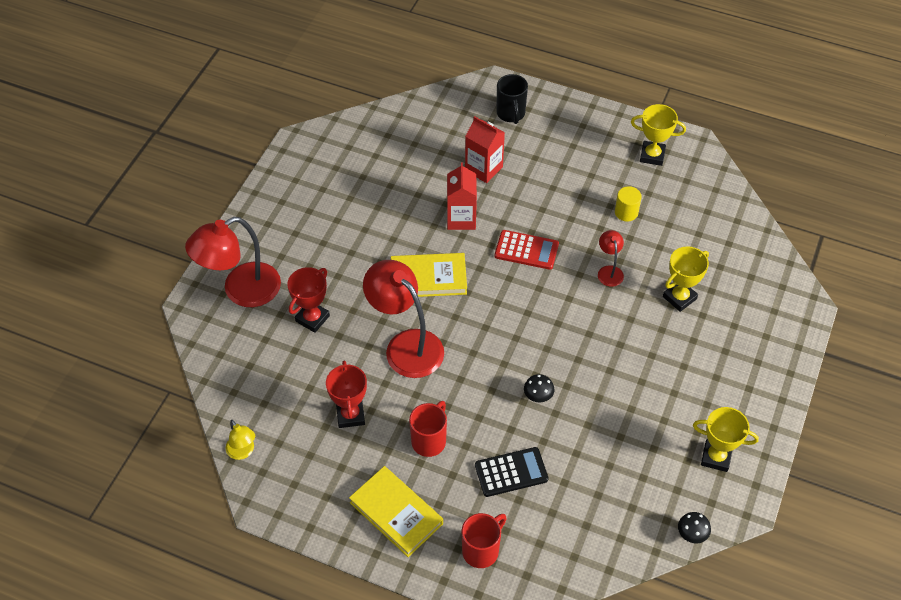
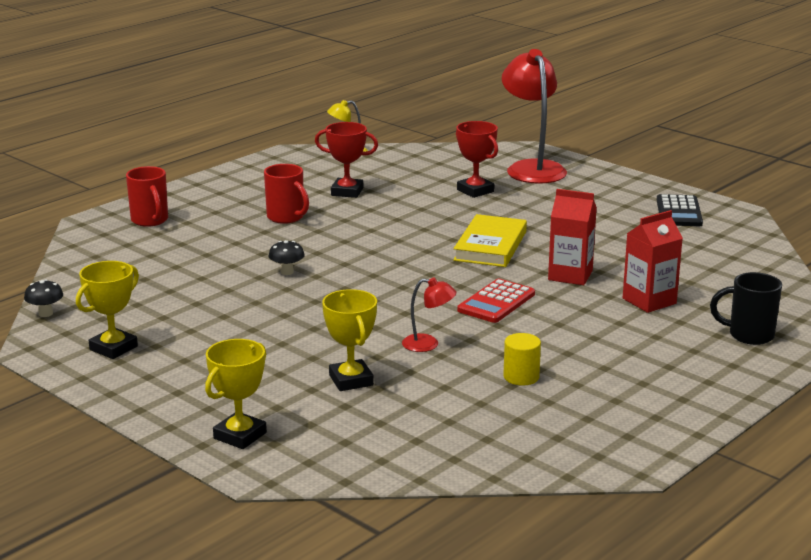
camera: 110 degrees right, 30 degrees down
(396, 513) = (226, 195): yellow book -> none
(406, 345) = (408, 224): red lamp -> none
(511, 472) = (213, 245): black calculator -> black calculator (678, 212)
(652, 155) = (622, 421): yellow trophy -> yellow trophy (240, 435)

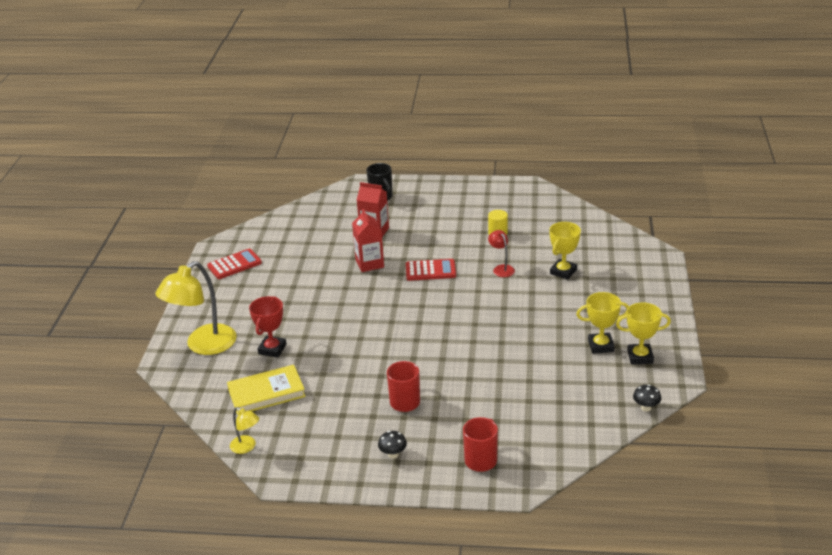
camera: 125 degrees left, 10 degrees up
(240, 435) = (647, 274): yellow trophy -> yellow trophy (600, 346)
(287, 272) = (481, 354): black mushroom -> black mushroom (393, 454)
(347, 192) = (331, 401): red trophy -> none
(490, 246) = (359, 303): yellow book -> yellow book (266, 393)
(532, 168) = (203, 345): red lamp -> yellow lamp
(678, 212) = (234, 265): black calculator -> red calculator

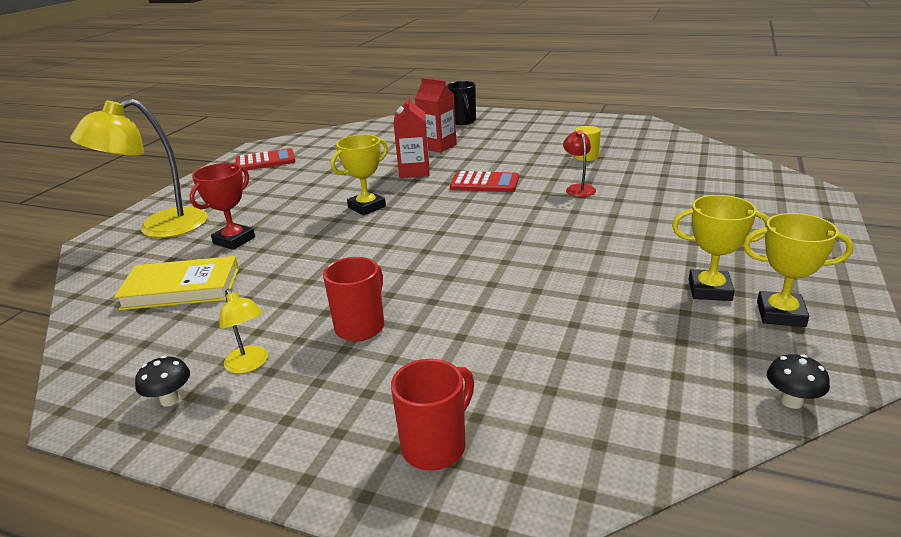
camera: 15 degrees right, 5 degrees down
(247, 447) = (88, 356): yellow lamp -> yellow lamp (250, 365)
(393, 454) = (288, 407): black mushroom -> black mushroom (170, 400)
(563, 272) = (665, 198): yellow trophy -> yellow trophy (367, 207)

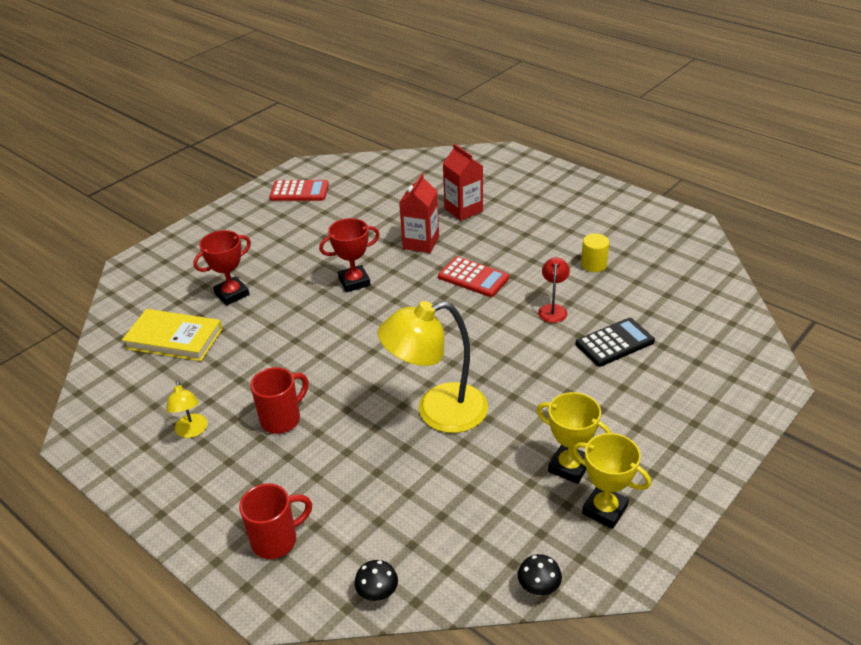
camera: 20 degrees right, 10 degrees up
(160, 228) = (182, 262): yellow lamp -> yellow lamp (437, 411)
(170, 400) = (131, 446): black mushroom -> black mushroom (378, 594)
(367, 207) = (354, 282): yellow trophy -> red trophy
(463, 121) = (511, 175): black mug -> none
(656, 198) = (614, 343): none -> black calculator

